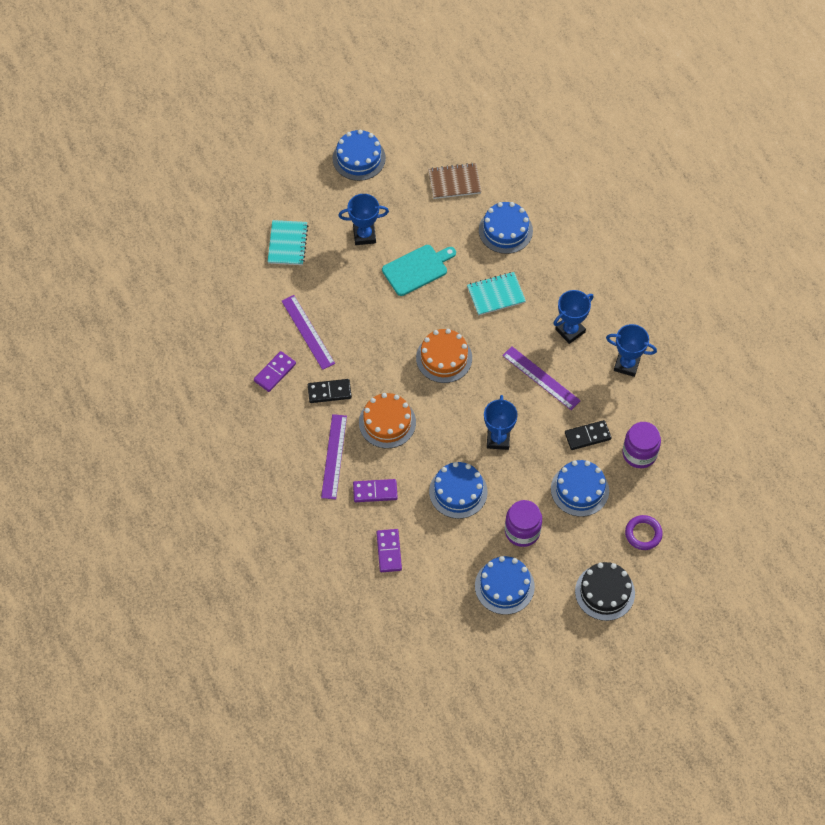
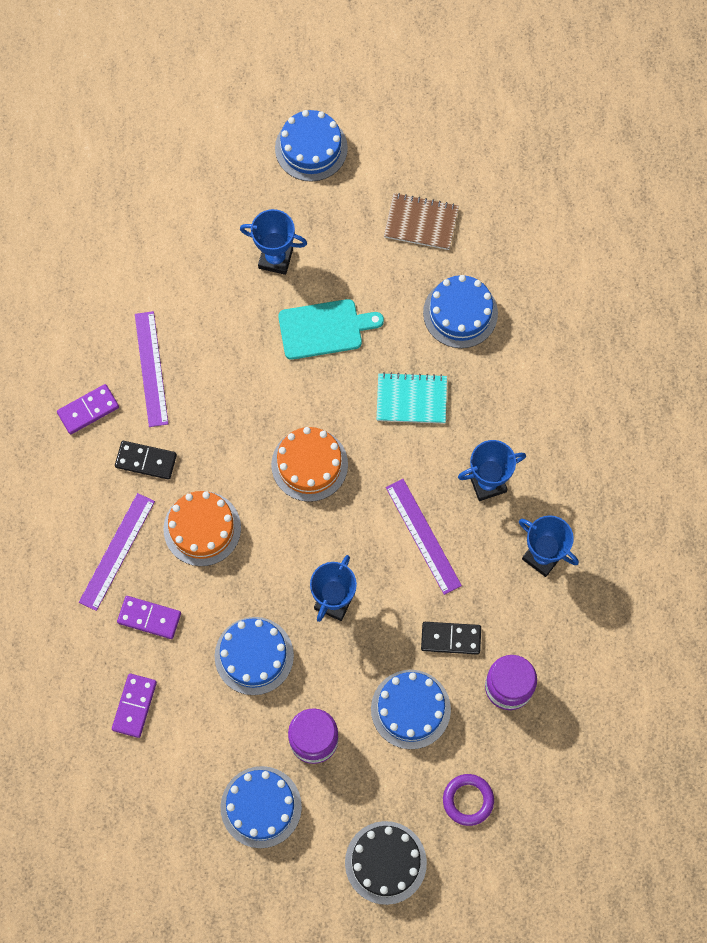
camera: 20 degrees right, 10 degrees up
(287, 244) = (173, 237): turquoise notebook -> none

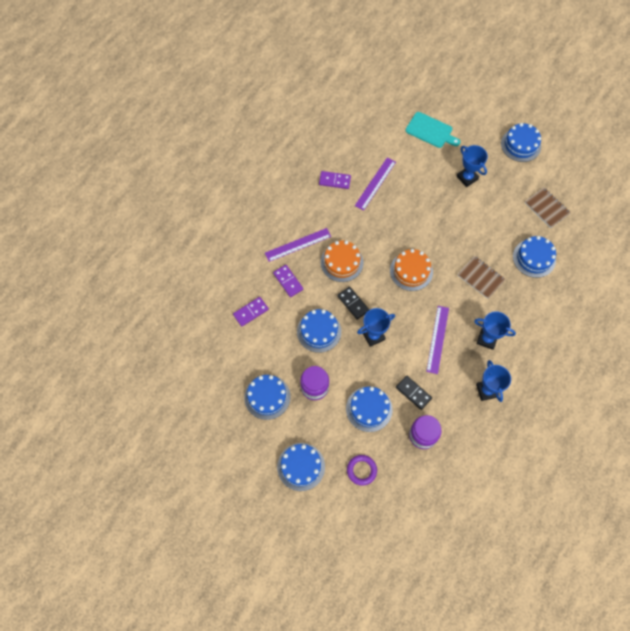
camera: 40 degrees right, 5 degrees down
(146, 461) = (341, 218): black domino -> black domino (353, 303)
(324, 329) = (465, 221): turquoise cutting board -> turquoise cutting board (430, 131)
(385, 862) = (301, 466): black cake -> blue cake
(411, 399) = (480, 278): turquoise notebook -> brown notebook

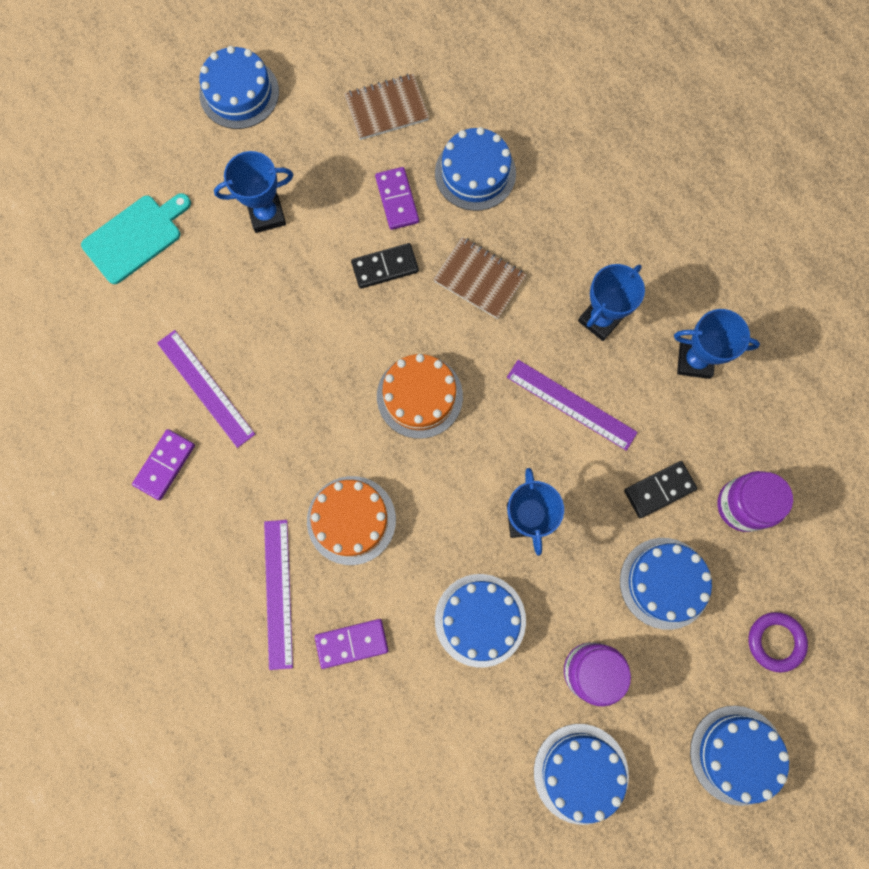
camera: 70 degrees left, 10 degrees up
(250, 312) = (390, 745): purple domino -> purple domino (397, 200)
(353, 303) = (446, 532): black domino -> black domino (385, 267)
(480, 278) = (479, 279): brown notebook -> brown notebook turned 60 degrees clockwise

